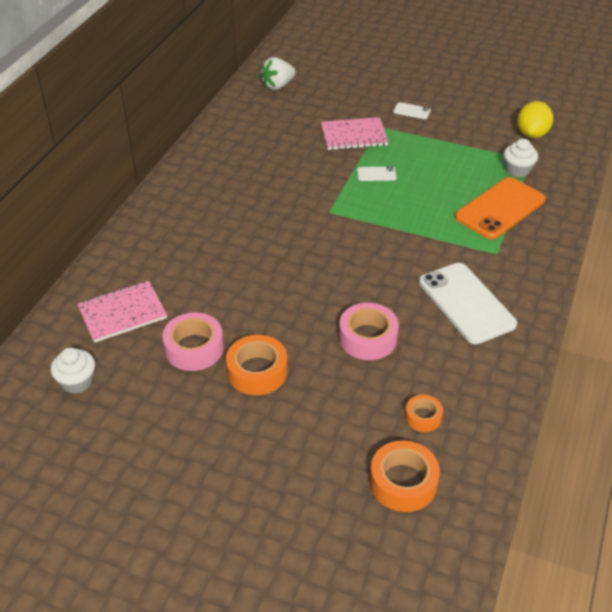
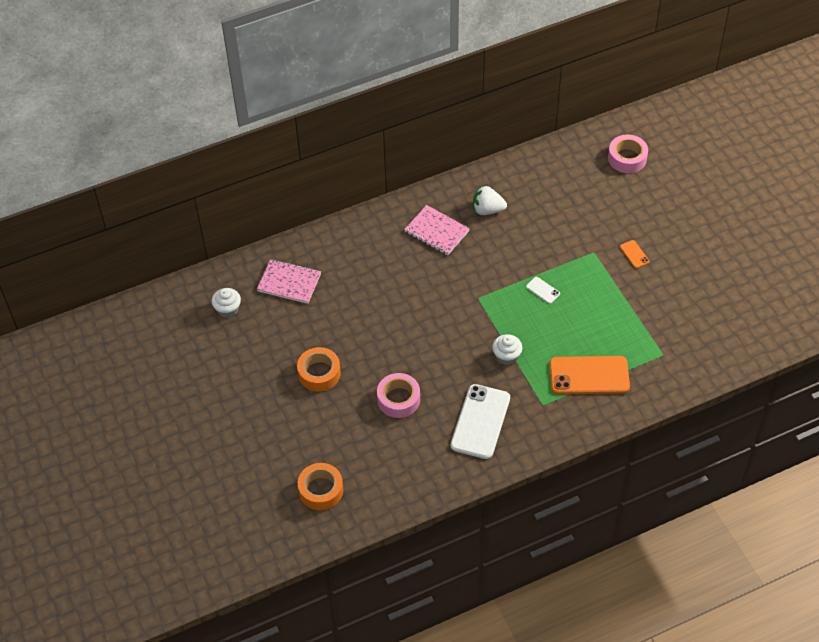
camera: 45 degrees right, 10 degrees up
(194, 348) = (302, 334): pink tape -> pink tape (627, 158)
(278, 86) = (567, 165): white strawberry -> white strawberry (487, 210)
(354, 135) = (567, 247): pink notebook -> pink notebook (436, 231)
(412, 111) = (634, 254): white phone -> orange phone
(423, 417) = (372, 466): orange tape -> none
(517, 170) = (642, 356): white cupcake -> white cupcake (506, 356)
(532, 134) = (694, 335): yellow lemon -> none

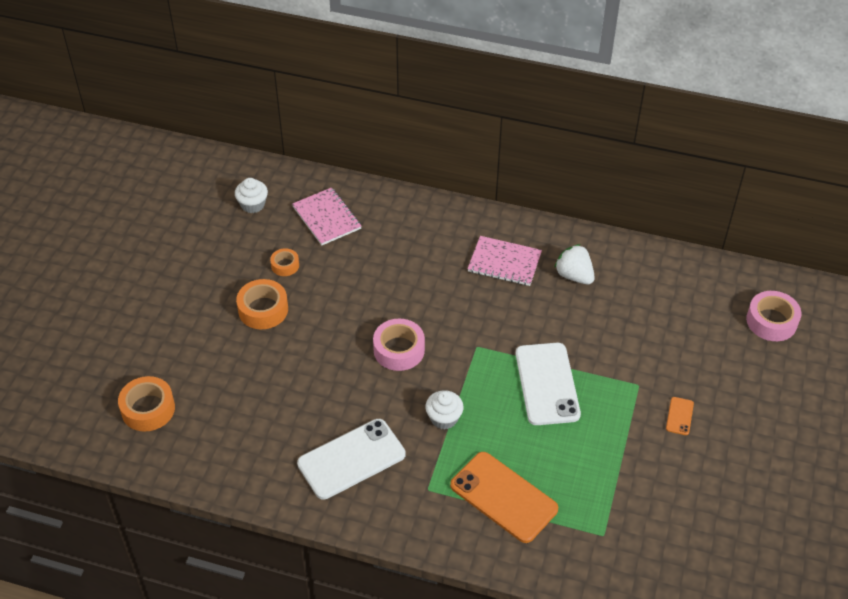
camera: 40 degrees right, 5 degrees down
(299, 334) = (285, 265): none -> orange tape
(398, 399) = (303, 382): pink tape -> pink tape (399, 350)
(436, 231) = (504, 262): pink notebook -> pink notebook turned 60 degrees counterclockwise
(542, 290) = (547, 384): white phone -> white phone, size x2.31

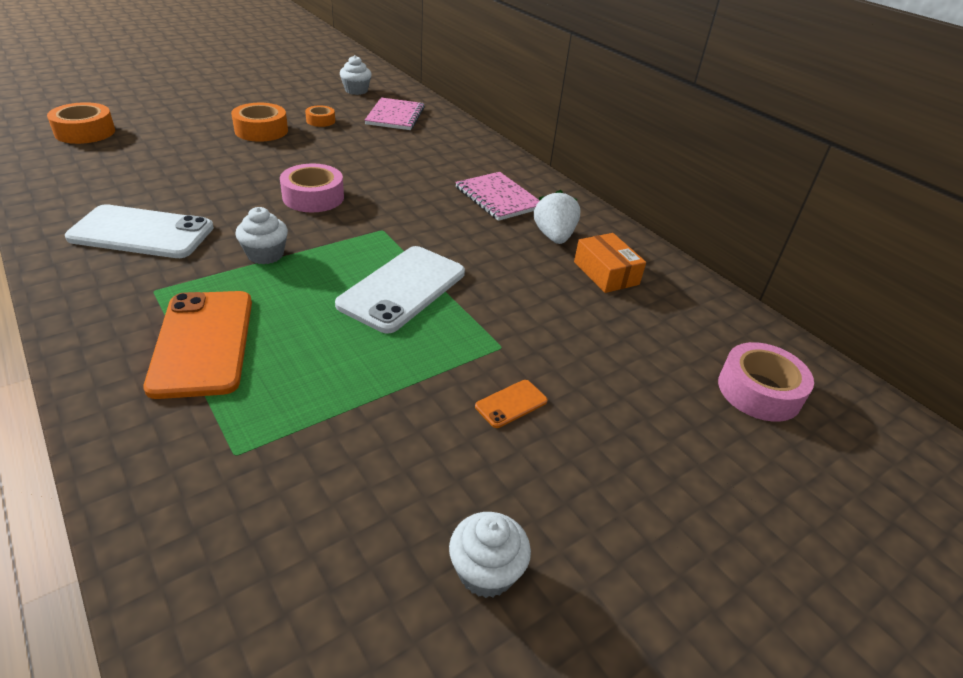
camera: 35 degrees right, 10 degrees down
(631, 287) = (606, 273): none -> orange box
(753, 501) = (486, 571): none -> white cupcake

